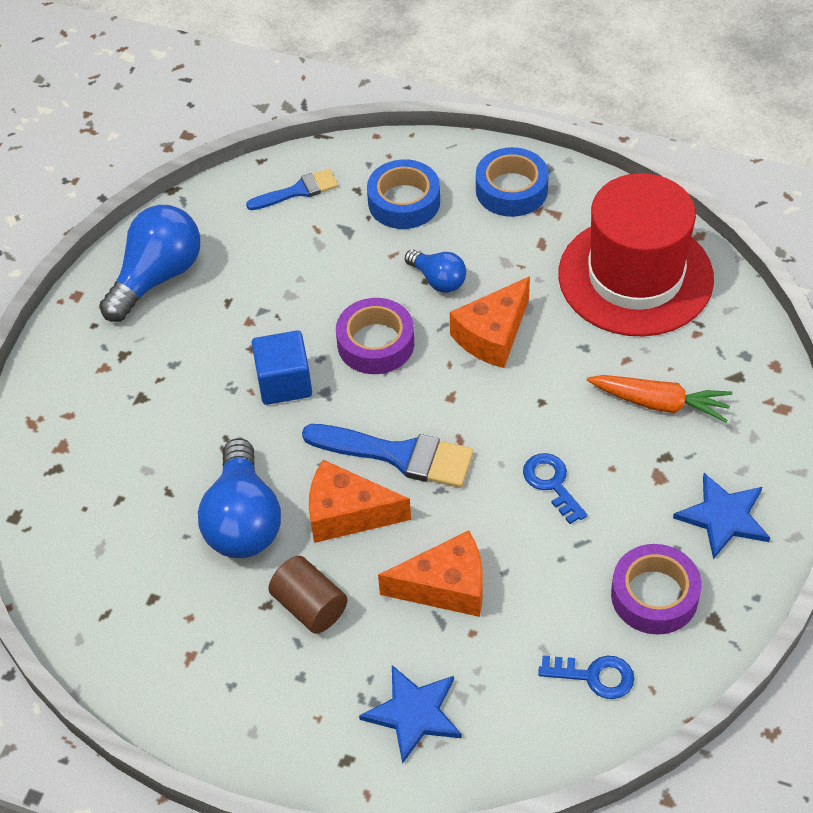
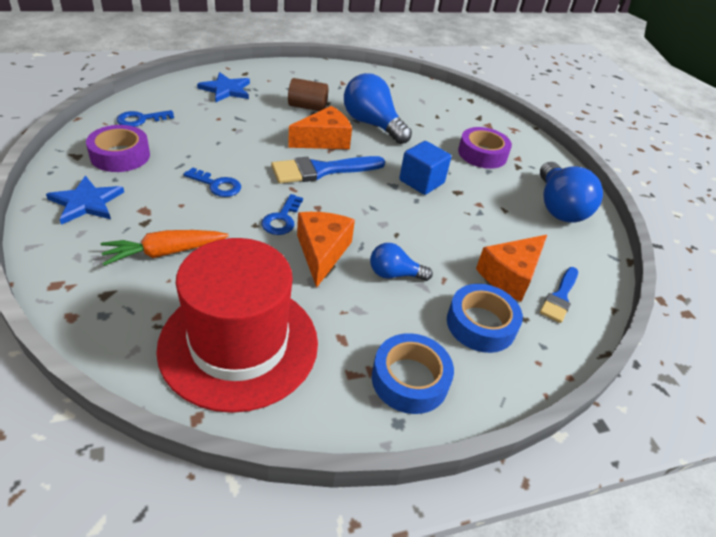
camera: 135 degrees right, 10 degrees down
(375, 343) = (393, 219): purple tape -> purple tape (482, 154)
(445, 586) = (246, 129): orange cheese -> orange cheese (510, 275)
(505, 397) = (282, 219): none -> blue key

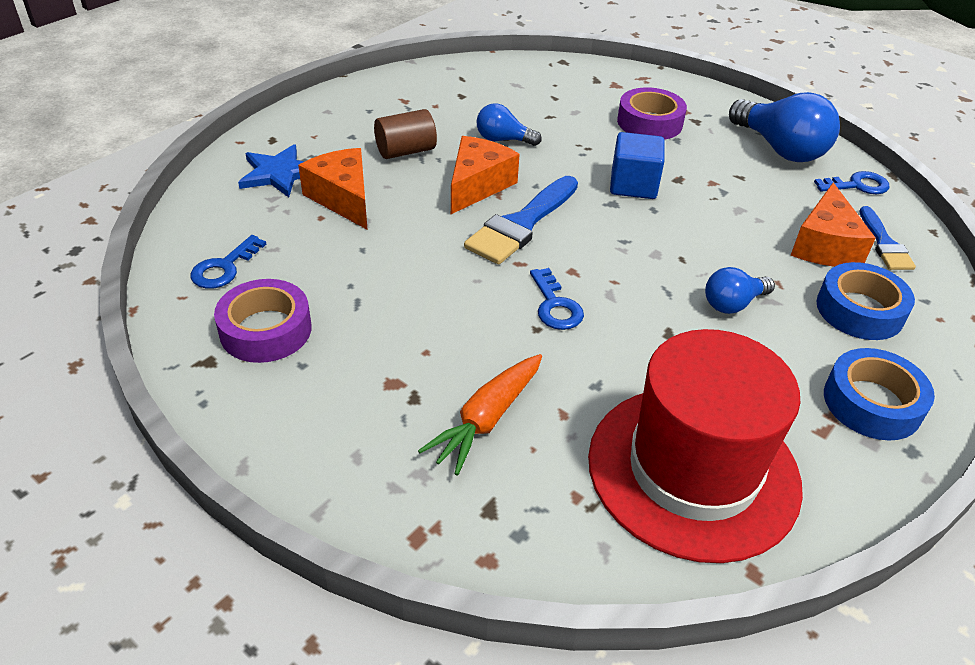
camera: 30 degrees left, 0 degrees up
(86, 202) = (310, 415): blue star -> none
(217, 185) = (433, 304): blue key -> blue key (857, 185)
(322, 252) = (641, 320): orange cheese -> orange cheese (343, 198)
(372, 124) = (503, 140): blue light bulb -> blue light bulb, size x0.55

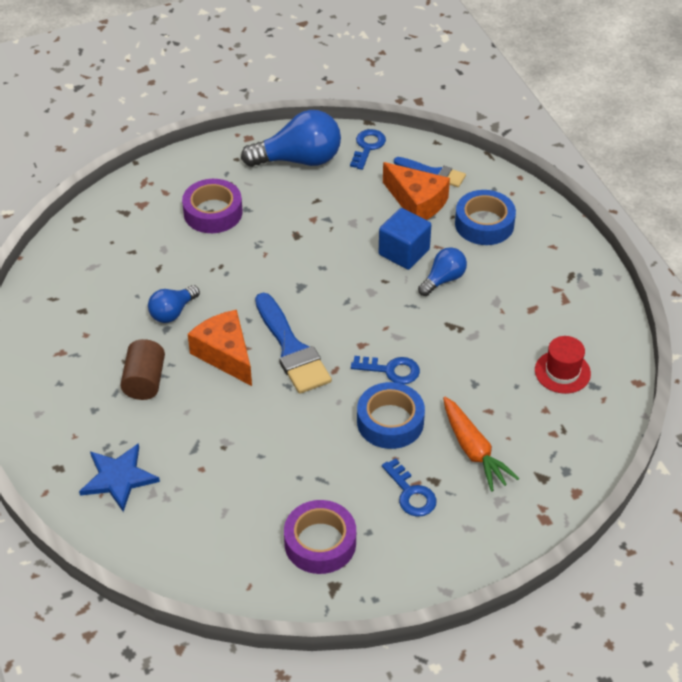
camera: 60 degrees left, 5 degrees up
(224, 267) = (229, 549): blue key -> blue key (411, 493)
(343, 198) = (185, 446): orange cheese -> none
(633, 185) = (287, 264): blue cube -> blue cube (404, 252)
(693, 470) = (562, 372): red hat -> red hat, size x0.42
(733, 304) = (443, 279): blue light bulb -> blue light bulb turned 135 degrees counterclockwise
(872, 403) = (557, 266): blue tape -> blue tape (390, 421)

